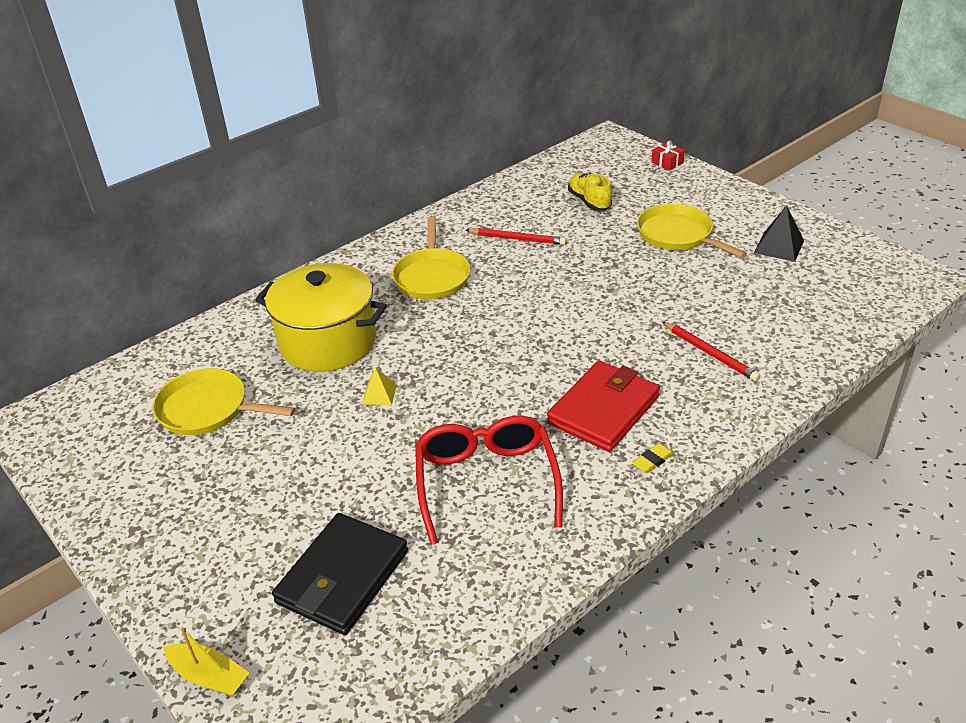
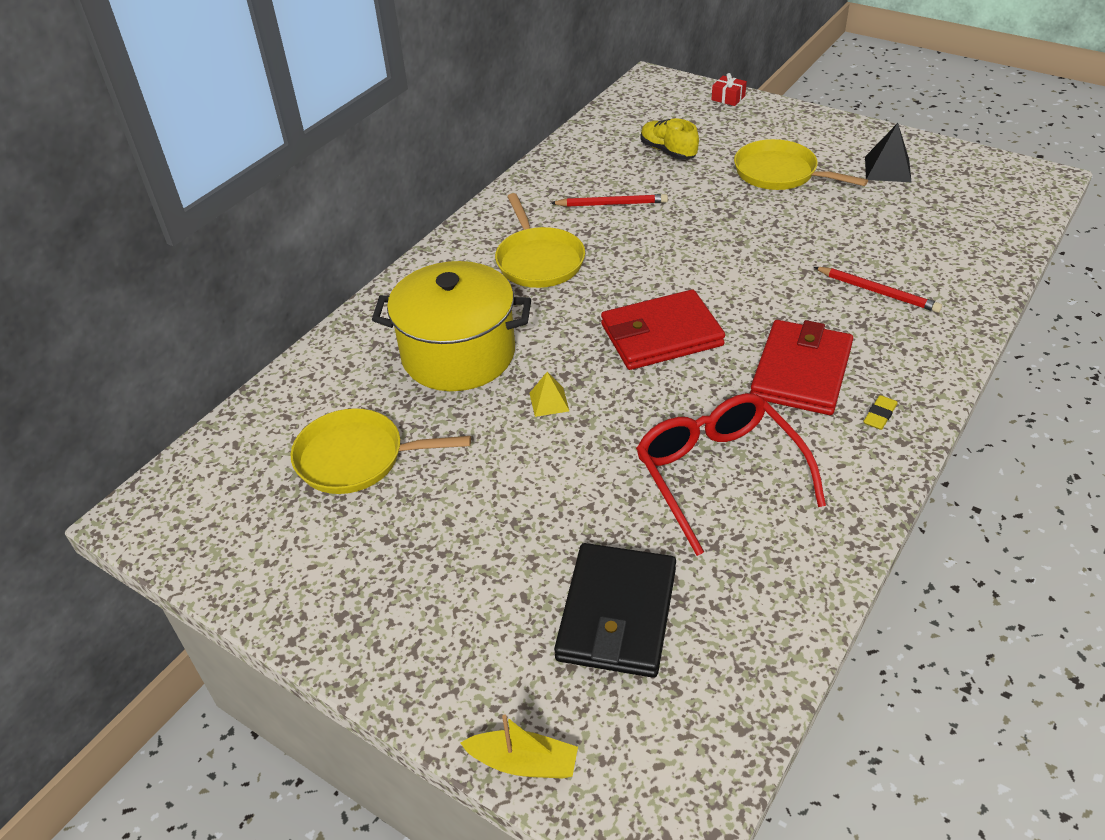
camera: 15 degrees left, 5 degrees up
(500, 356) = (661, 335): none -> red wallet

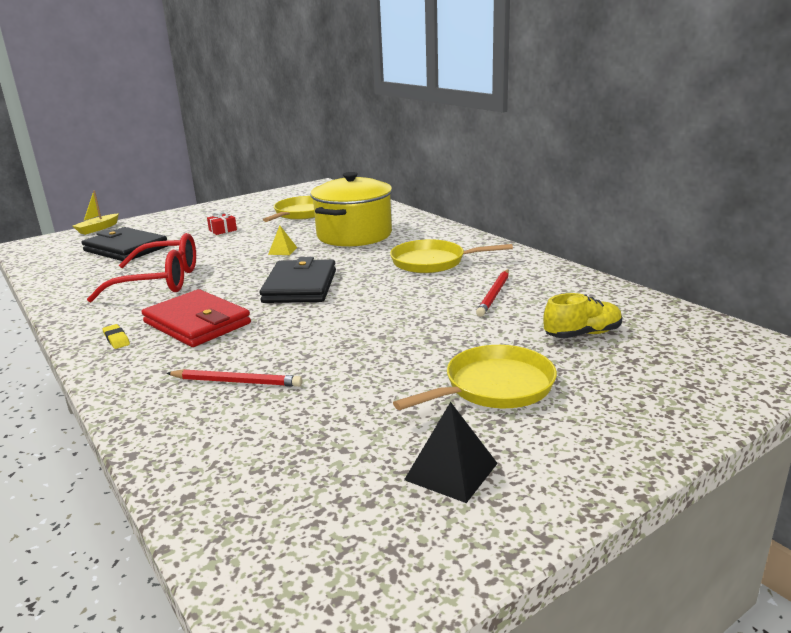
camera: 110 degrees right, 20 degrees down
(661, 335) = (300, 286): red wallet -> black wallet
(728, 98) = (723, 399): red gift -> red gift (222, 230)
(877, 292) = (236, 382): red pencil -> red pencil turned 135 degrees counterclockwise

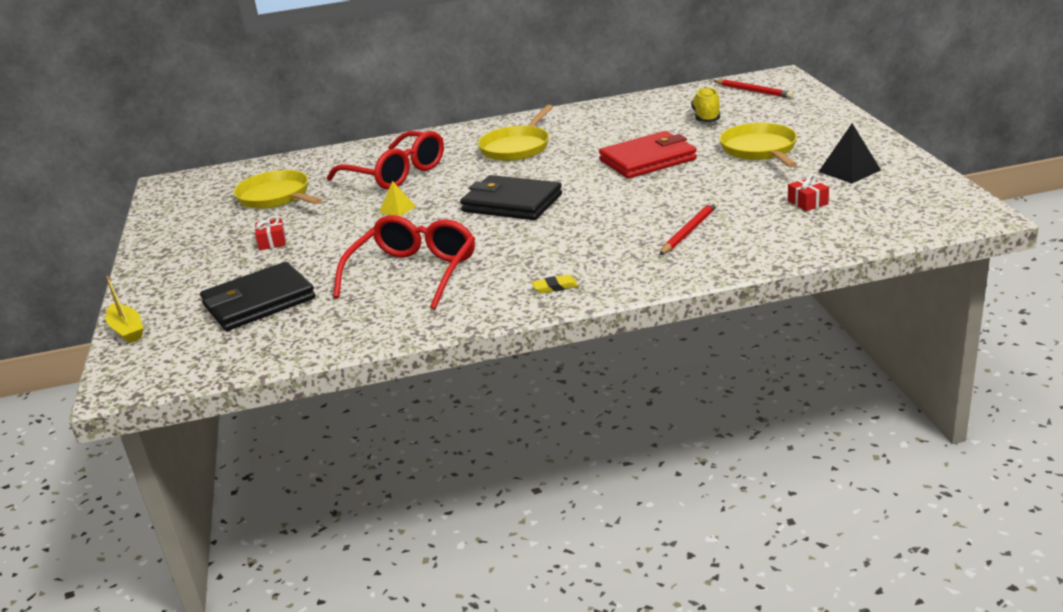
camera: 65 degrees left, 5 degrees up
(197, 323) = (553, 249): red wallet -> red wallet (647, 160)
(326, 450) = (807, 202): none -> red gift
(354, 235) = (396, 174): yellow pot -> red glasses
(494, 295) = (613, 133): red pencil -> red pencil (753, 91)

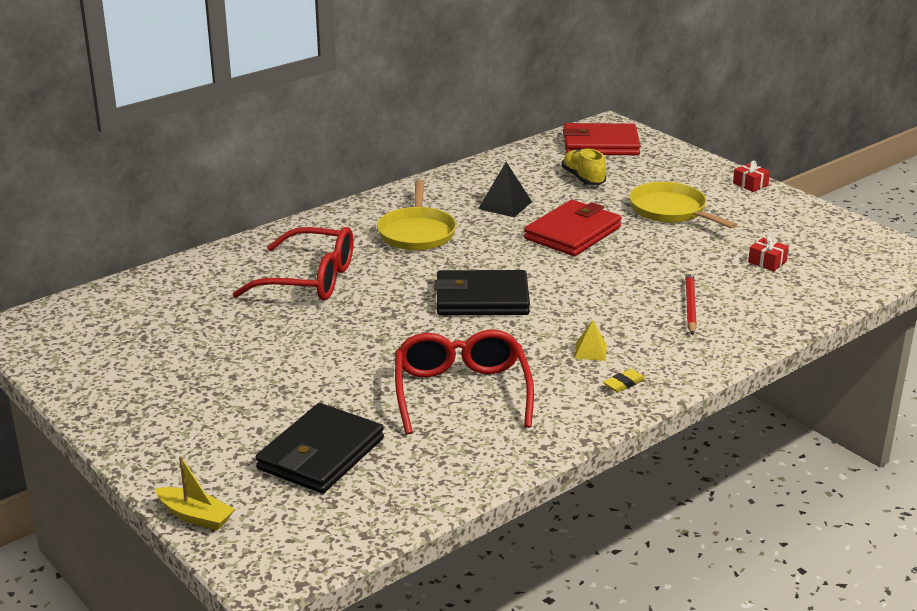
camera: 30 degrees left, 0 degrees up
(272, 242) = (252, 382): red gift -> red gift (750, 184)
(276, 197) = (190, 326): yellow pan -> none
(397, 209) = (360, 322): yellow pyramid -> yellow pyramid (590, 351)
(753, 91) = (600, 144): red pencil -> red wallet
(849, 171) = (772, 225): black pyramid -> black pyramid (505, 205)

